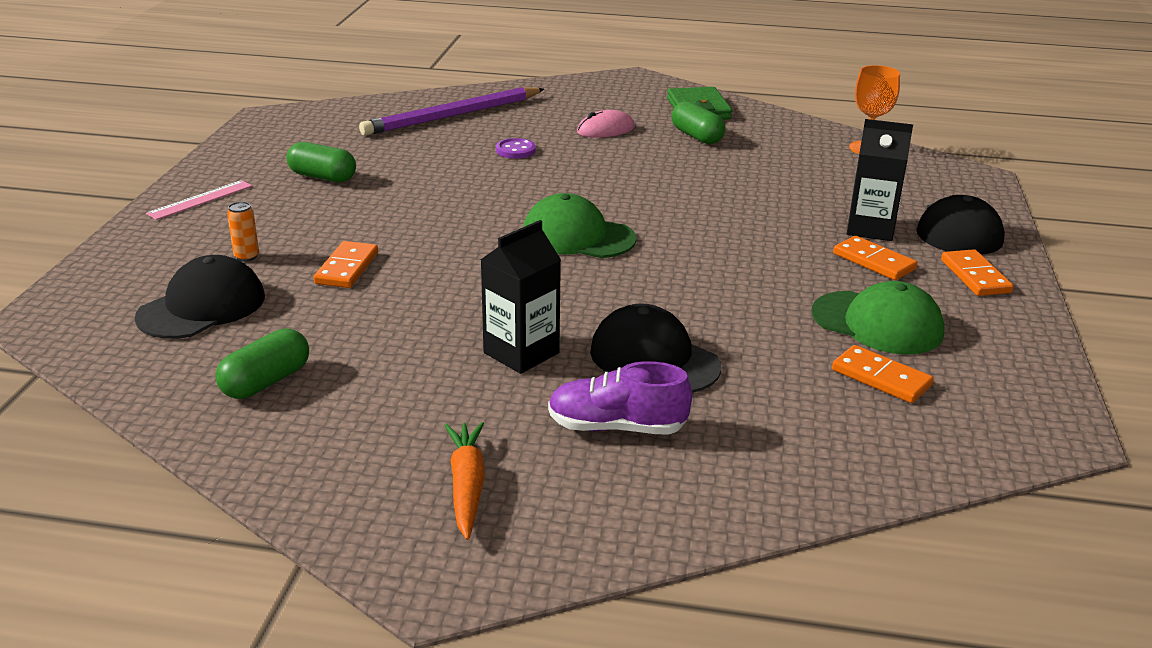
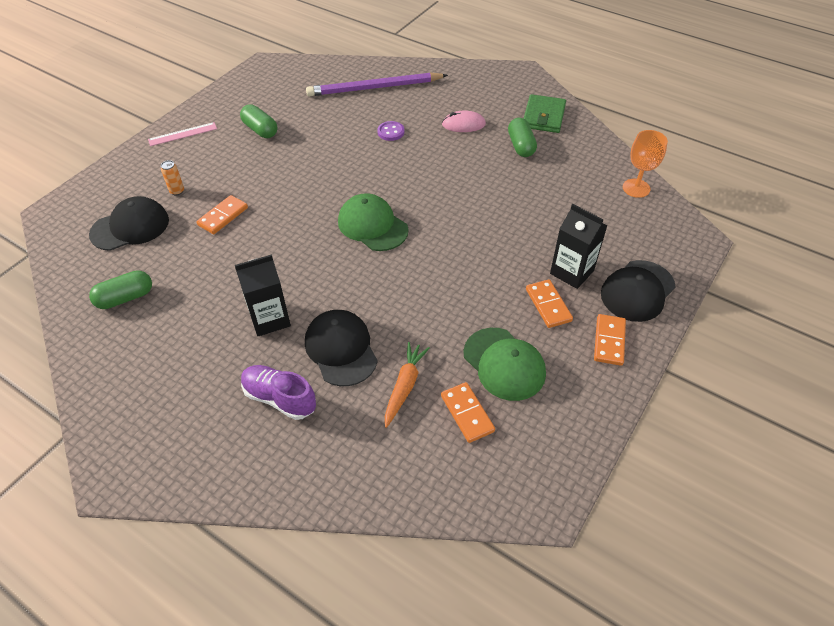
camera: 25 degrees right, 20 degrees up
(467, 486) = (172, 414): orange carrot -> orange carrot (404, 386)

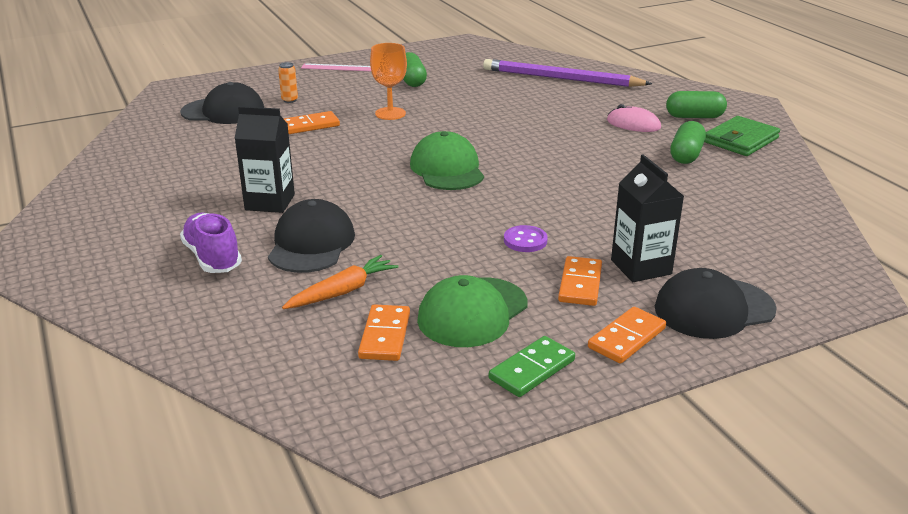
camera: 30 degrees right, 20 degrees down
(125, 298) = (165, 152): green capsule -> green capsule (694, 117)
(391, 132) = (543, 111): purple button -> purple button (525, 241)
(504, 364) = (472, 312): green cap -> green cap turned 45 degrees clockwise
(577, 396) = (532, 370): none -> green domino
(636, 188) = (807, 224): orange goblet -> orange goblet (390, 113)

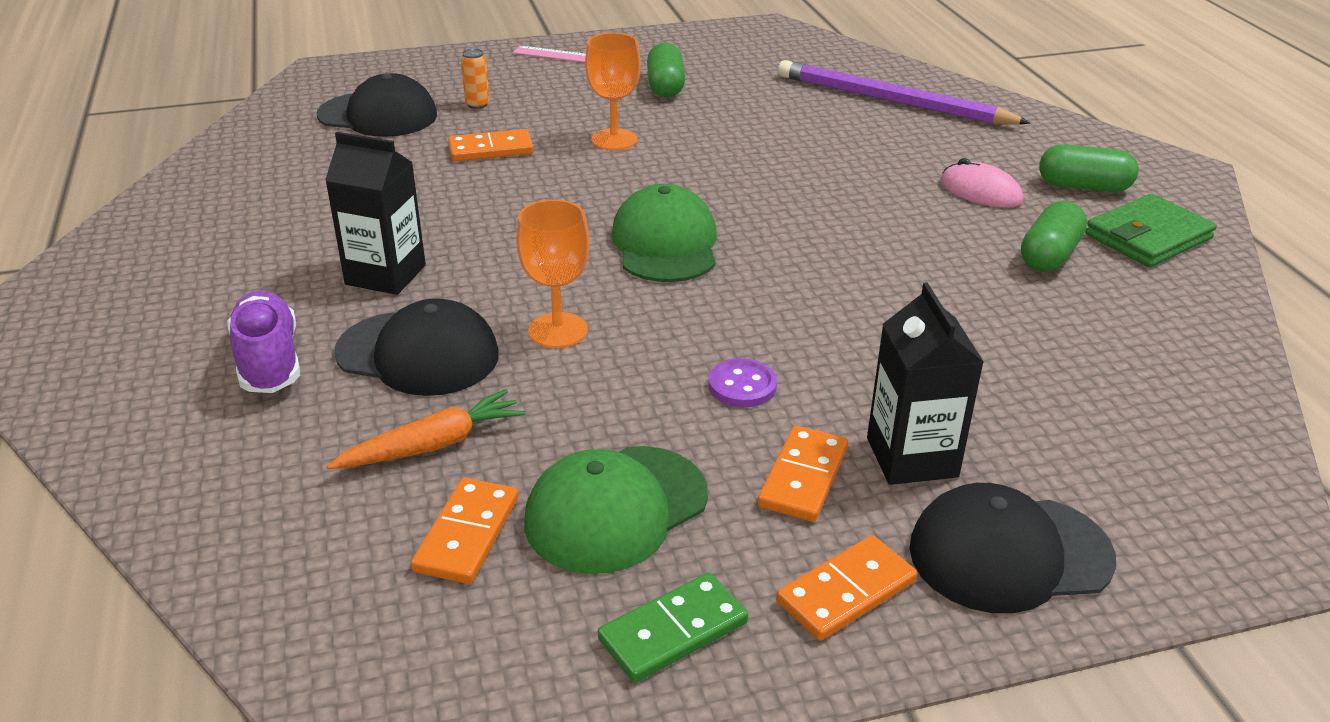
camera: 10 degrees right, 5 degrees up
(311, 244) = (418, 354): black cap -> black cap turned 90 degrees clockwise
(397, 222) = (558, 330): none -> orange goblet

